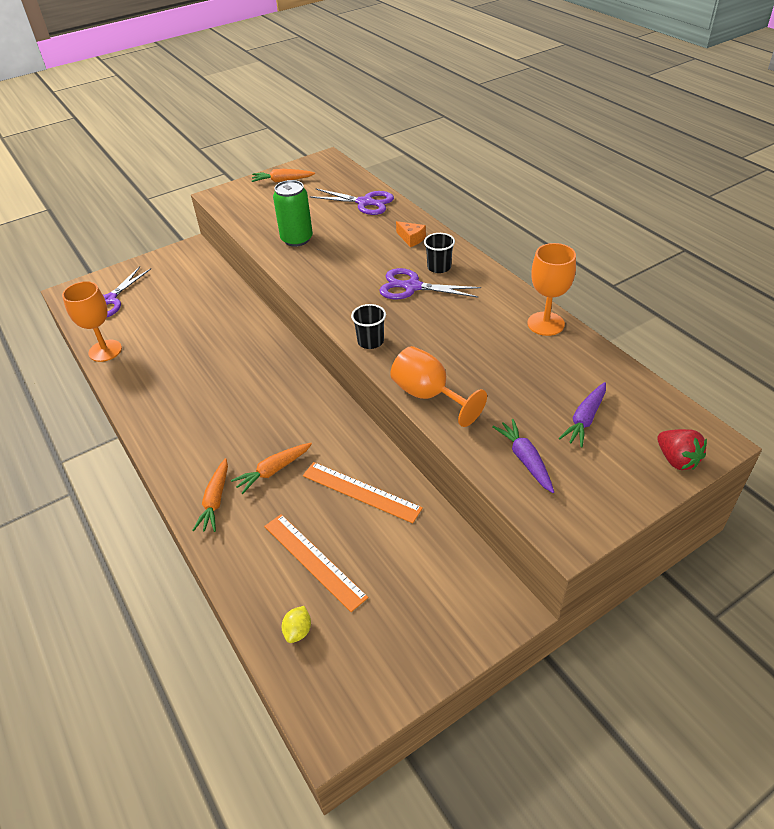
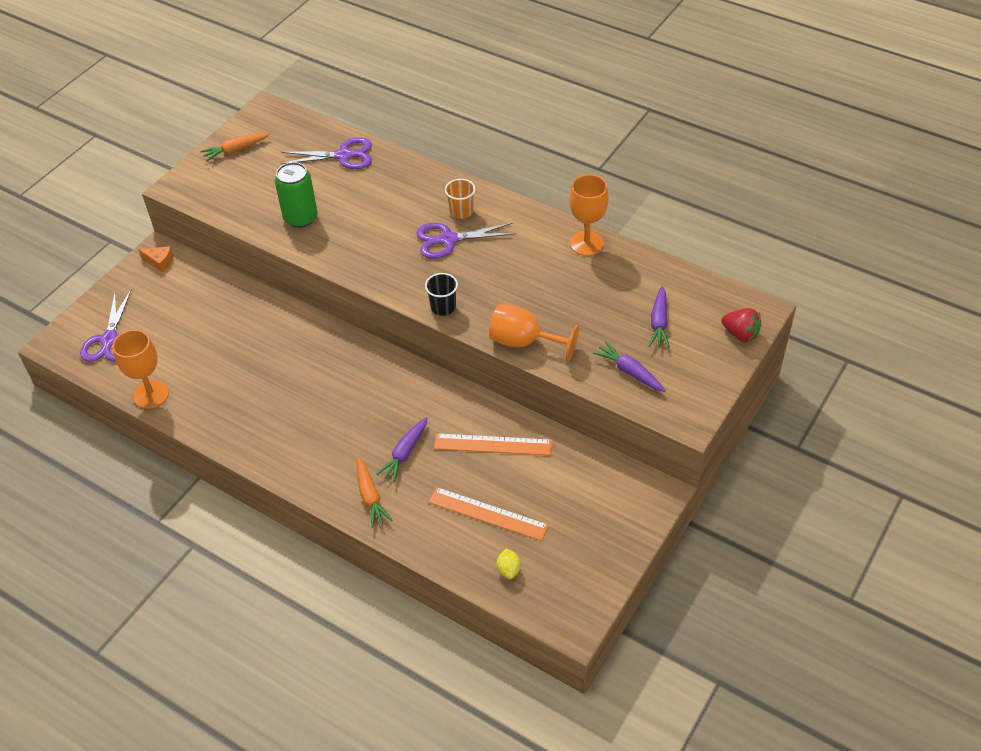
camera: 25 degrees left, 5 degrees up
(273, 471) = (405, 453): orange carrot -> purple carrot
(411, 239) = (416, 186): orange cheese -> orange cheese (160, 262)
(439, 267) = (461, 211): black cup -> orange cup

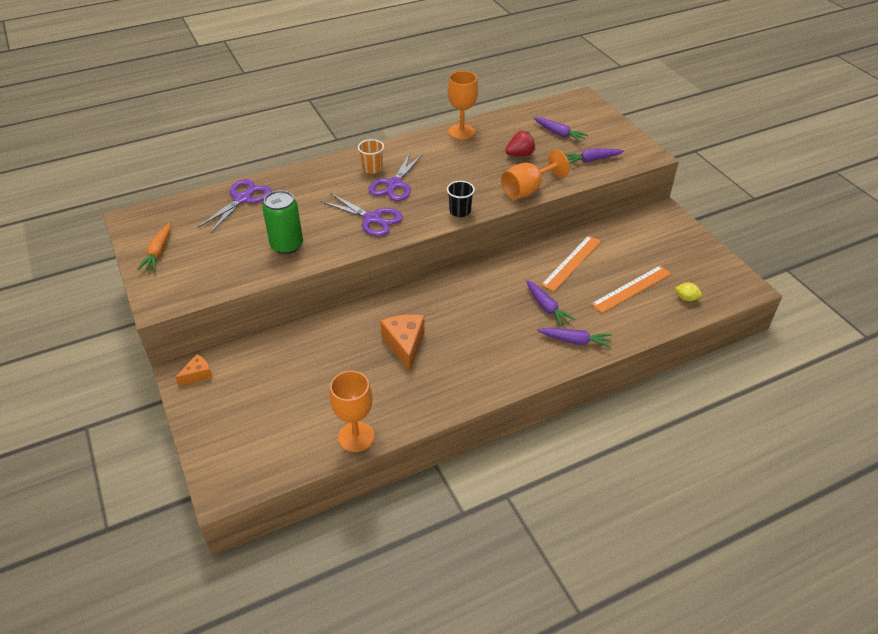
camera: 60 degrees left, 5 degrees down
(109, 340) = (258, 444): purple scissors -> purple scissors (372, 219)
(279, 371) = (404, 345): none -> orange cheese
(370, 496) = (575, 341): orange carrot -> purple carrot
(740, 334) = (595, 111): red strawberry -> red strawberry (520, 154)

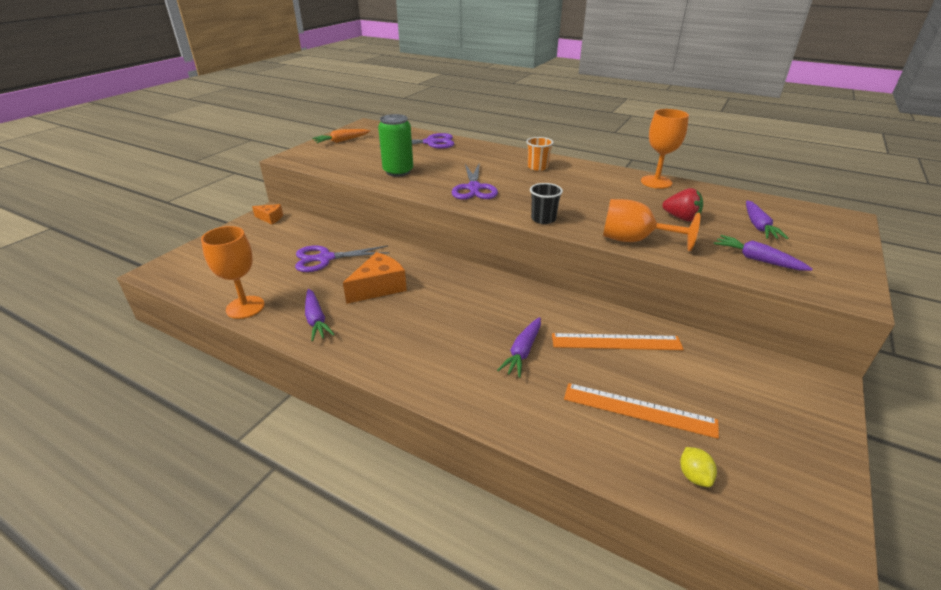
camera: 55 degrees right, 10 degrees down
(394, 184) = (532, 181): purple scissors -> purple scissors (325, 258)
(575, 341) = (493, 395): purple carrot -> purple carrot (316, 320)

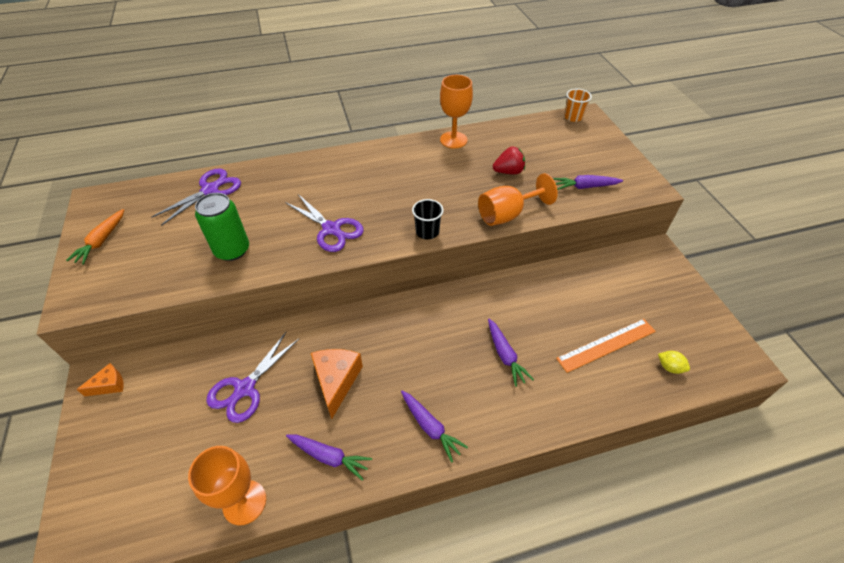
camera: 45 degrees left, 15 degrees up
(537, 167) = (351, 170): orange cup -> orange cup (573, 117)
(616, 342) = (544, 301): orange ruler -> none
(758, 226) = (555, 152): purple carrot -> purple carrot (430, 427)

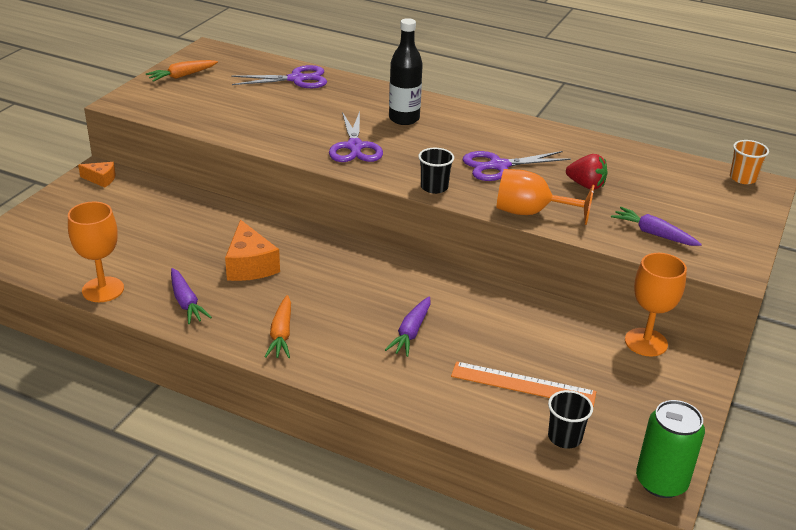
camera: 40 degrees right, 15 degrees down
(232, 250) = (261, 123): green can -> green can (661, 482)
(245, 388) = (181, 231): purple scissors -> purple scissors (499, 166)
(335, 182) = (404, 119): none -> black bottle
(336, 381) = (250, 265): orange cheese -> orange cheese turned 120 degrees clockwise
(430, 427) = (281, 334): purple carrot -> orange carrot
(453, 140) = (567, 138): orange goblet -> orange goblet (646, 342)
(669, 367) = (564, 437): yellow lemon -> black cup

